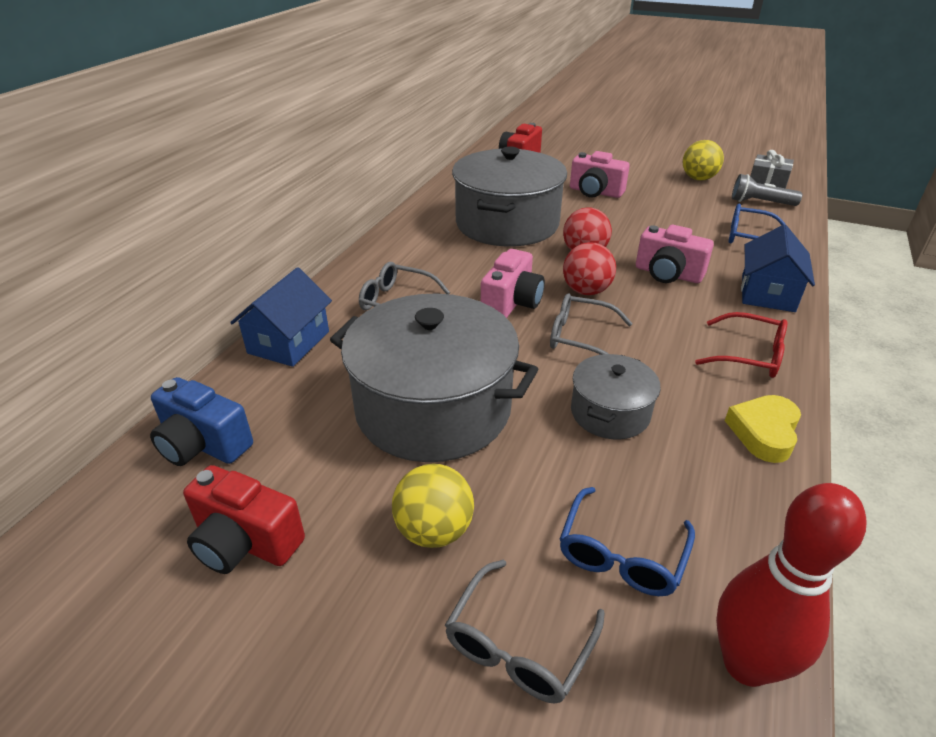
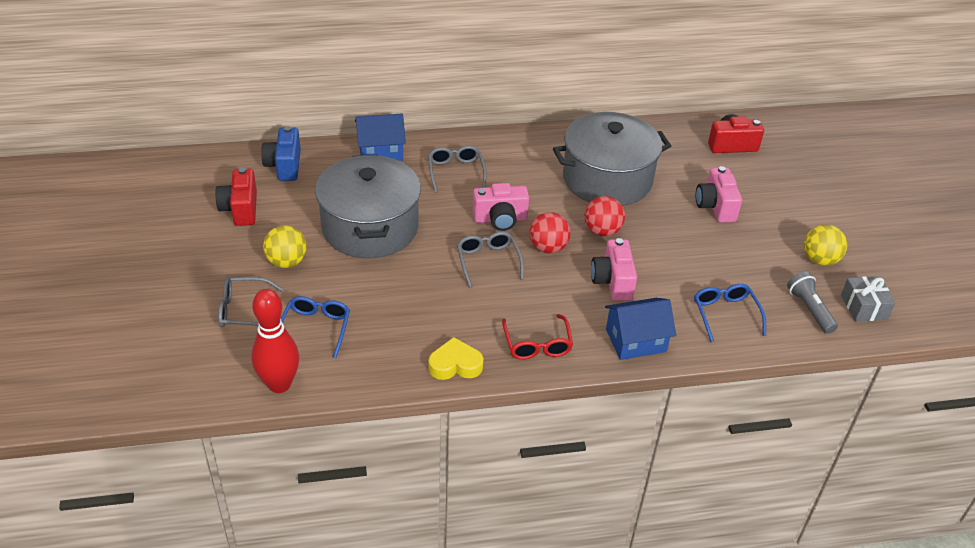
camera: 55 degrees right, 5 degrees up
(610, 413) = (421, 295): grey pot -> none
(621, 554) = (316, 328): blue glasses -> blue glasses turned 105 degrees clockwise

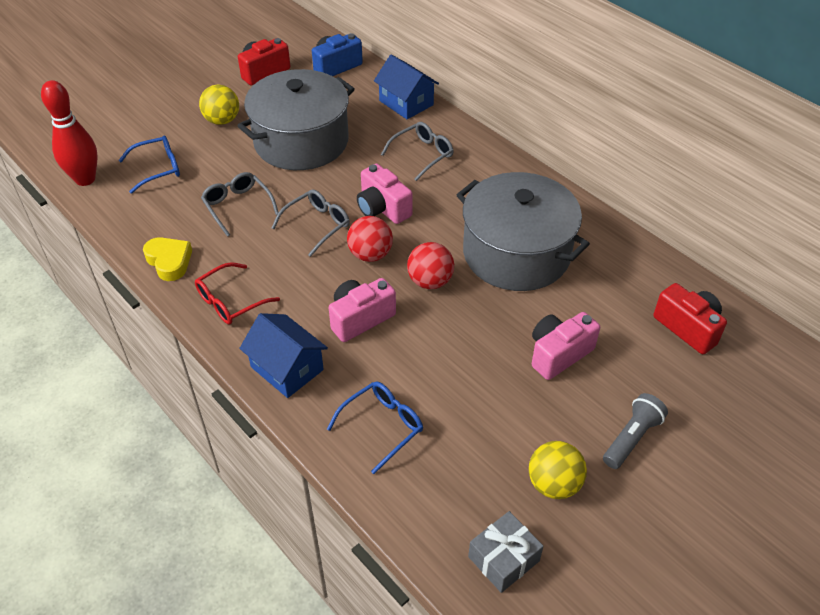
camera: 60 degrees right, 5 degrees up
(243, 310) = (152, 126): grey glasses -> grey glasses (237, 206)
(809, 309) = (453, 502): grey flashlight -> grey flashlight (632, 438)

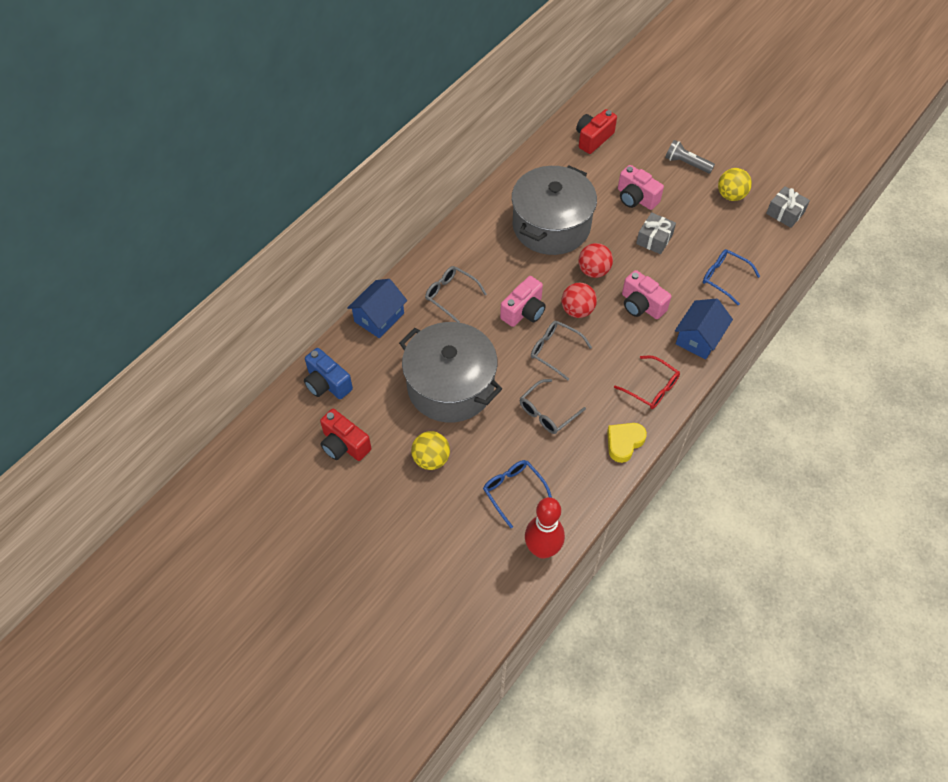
camera: 100 degrees left, 10 degrees up
(474, 358) = (654, 239): none -> grey gift

